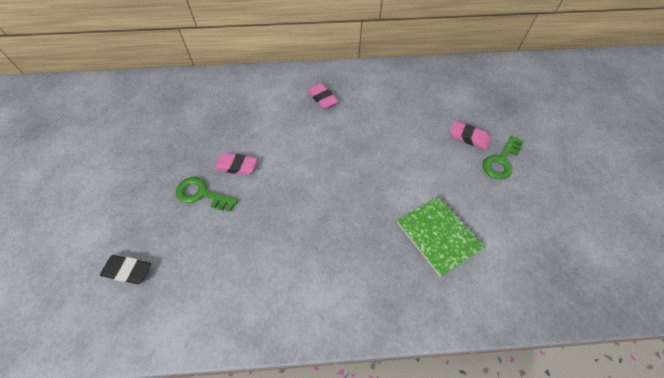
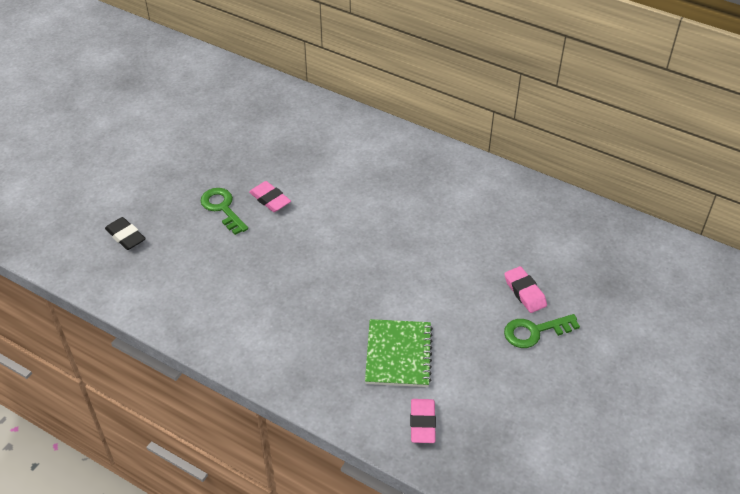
camera: 35 degrees right, 10 degrees down
(322, 98) = (407, 176): pink eraser -> pink eraser (422, 423)

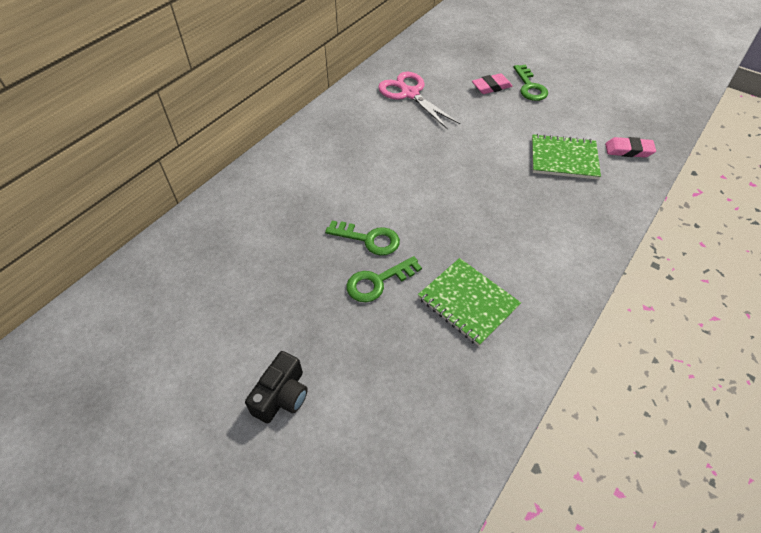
camera: 85 degrees left, 5 degrees up
(123, 165) = (282, 396): none -> black camera
(126, 236) = (417, 383): black eraser -> none
(199, 267) = (468, 302): none -> green notebook
(270, 199) = (369, 239): pink eraser -> green key
(493, 217) = (409, 93): none -> pink scissors

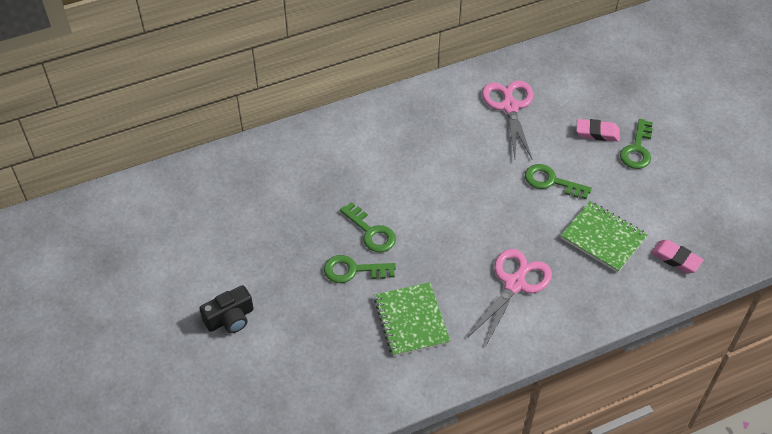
camera: 30 degrees right, 0 degrees up
(488, 134) = (551, 181): none -> green key
(528, 225) = (514, 284): none -> pink scissors

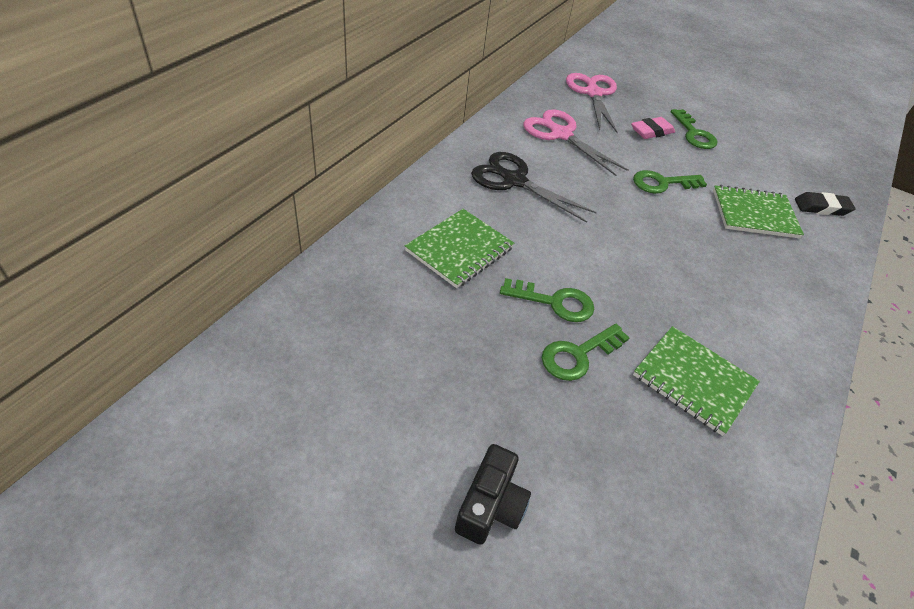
camera: 40 degrees left, 5 degrees down
(342, 170) = (459, 249): none -> green notebook
(430, 133) = (514, 180): none -> black scissors
(514, 284) = (738, 289): pink scissors -> pink scissors (593, 93)
(675, 259) = (821, 207): pink eraser -> black eraser

